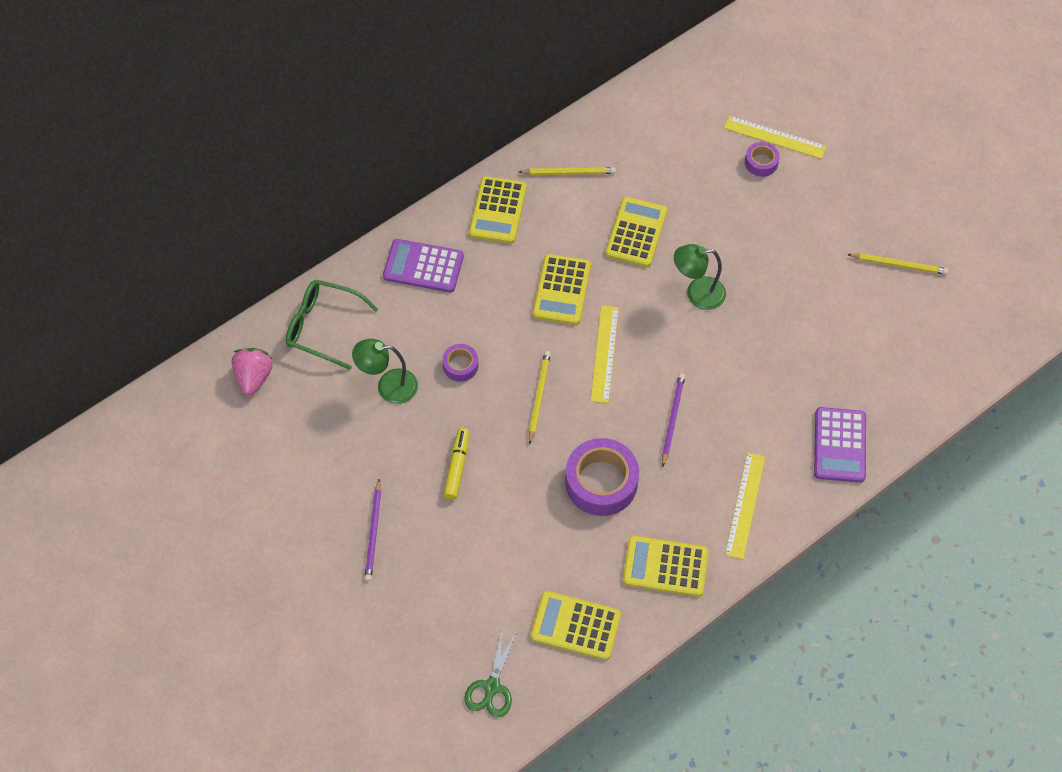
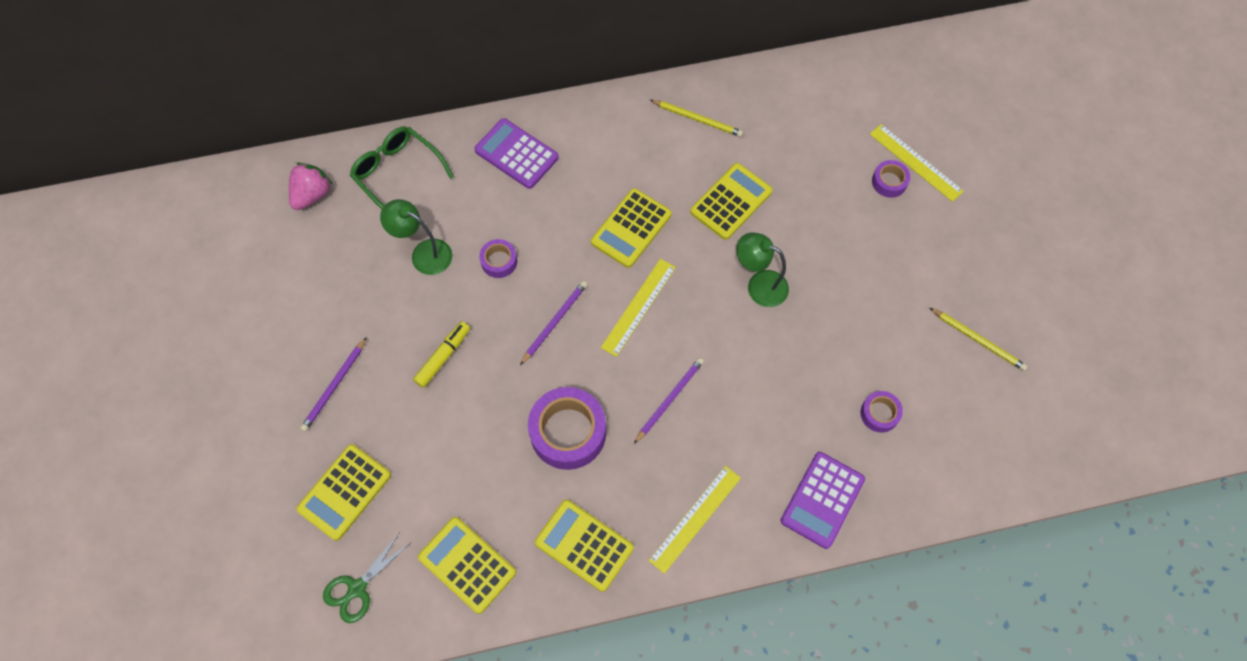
camera: 25 degrees right, 5 degrees up
(497, 210) = (612, 129): yellow calculator -> yellow calculator (344, 492)
(539, 396) = (554, 322): yellow pencil -> purple pencil
(850, 357) = (879, 414): none -> purple tape

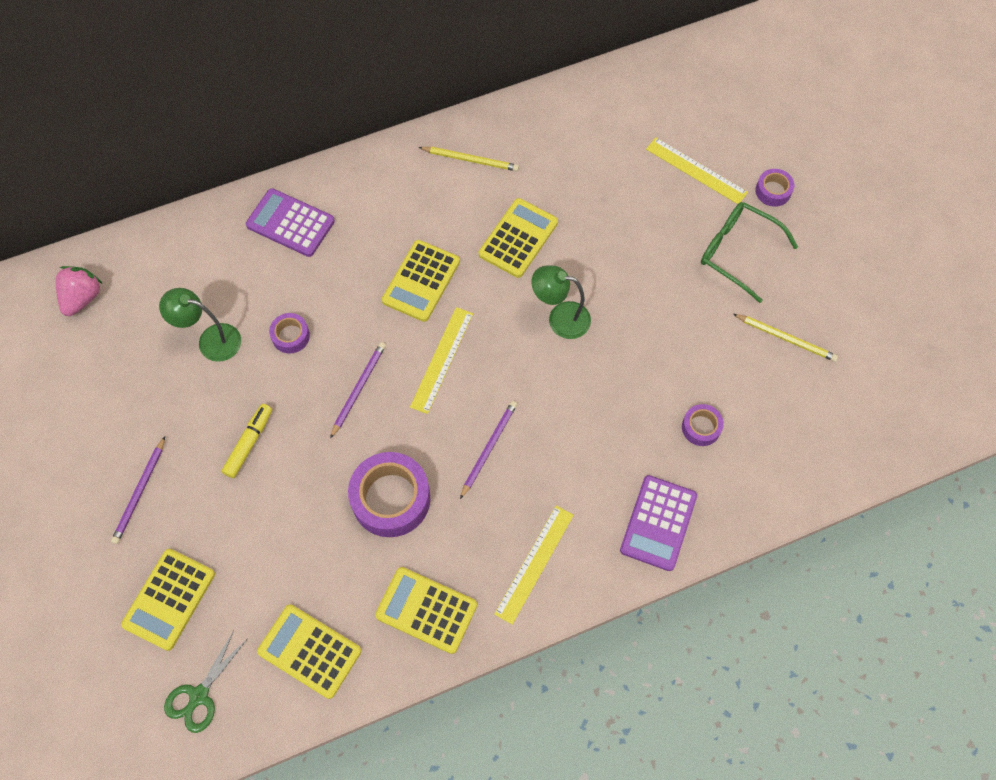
camera: 10 degrees left, 0 degrees up
(397, 173) = (169, 262): green glasses -> green glasses (737, 252)
(889, 182) = (673, 194): purple tape -> purple tape (773, 191)

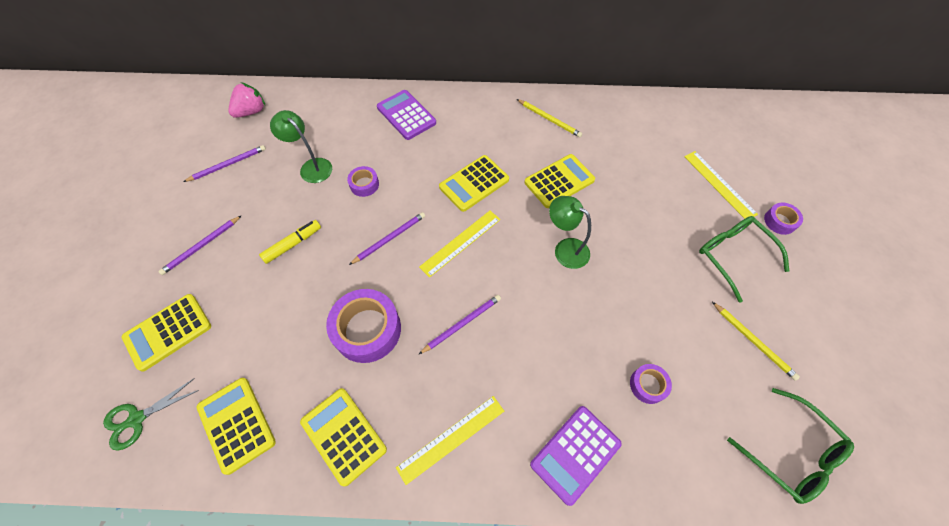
camera: 25 degrees right, 5 degrees down
(101, 381) = (228, 164): none -> purple pencil
(851, 432) = (791, 452): none -> green glasses

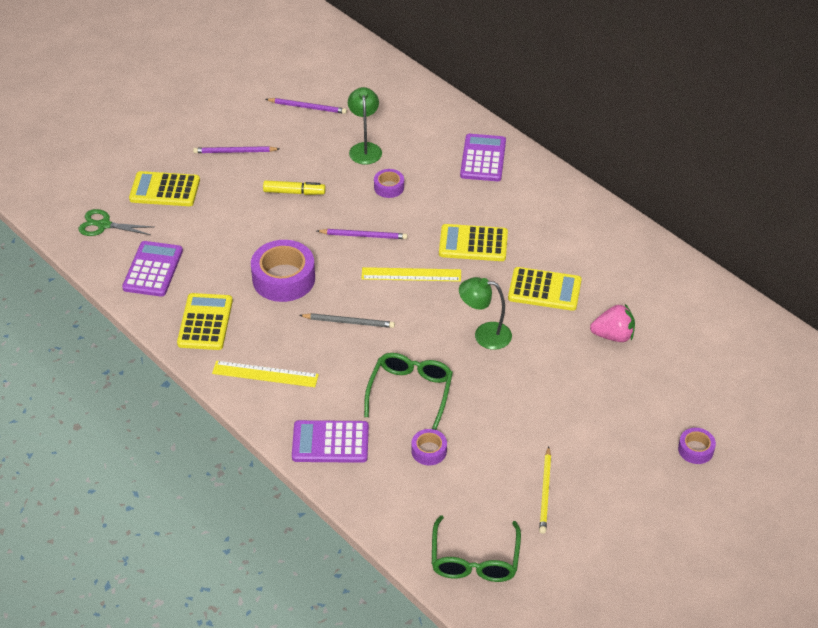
camera: 45 degrees right, 15 degrees down
(237, 424) = (153, 269): yellow calculator -> purple calculator
(251, 111) = (365, 78): pink strawberry -> pink strawberry (613, 335)
(462, 324) = (349, 322): purple pencil -> grey pencil
(549, 119) = (602, 241): yellow pencil -> none
(565, 249) = (484, 335): green lamp -> green lamp turned 75 degrees counterclockwise
(719, 184) = (683, 389): yellow ruler -> none
(733, 256) = (615, 438): green glasses -> green glasses (410, 392)

